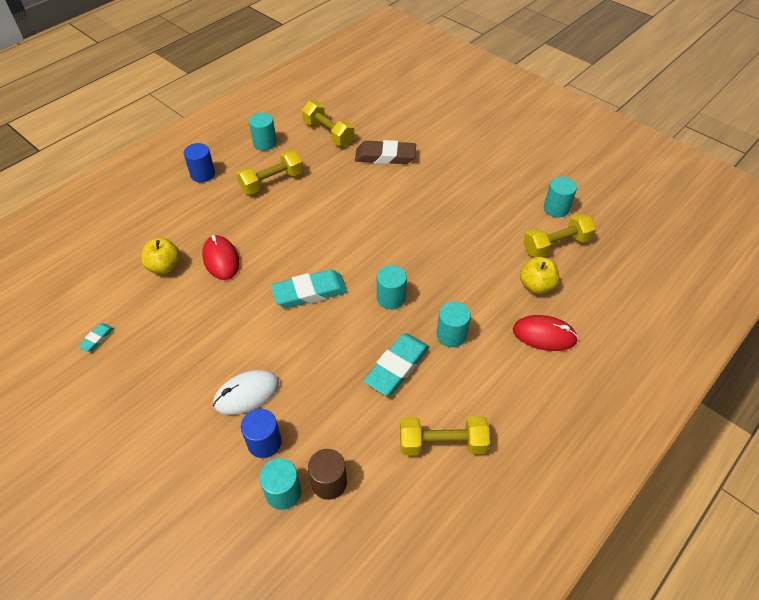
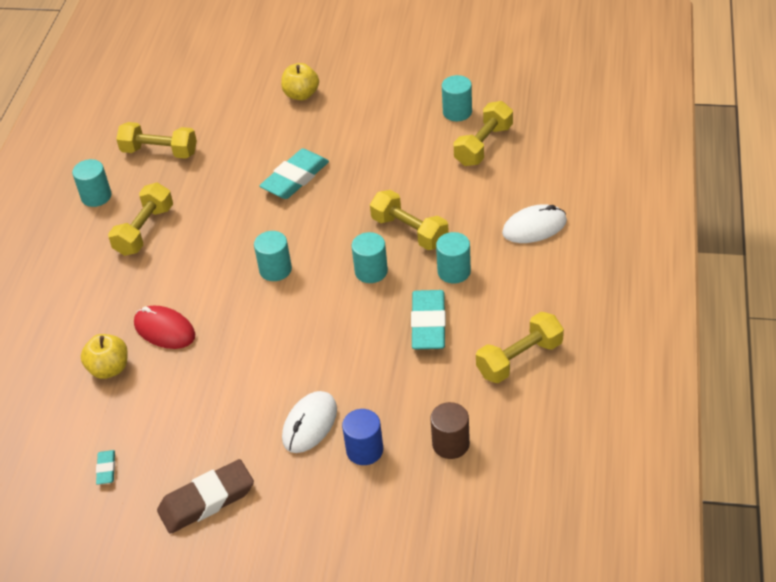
camera: 30 degrees left, 5 degrees down
(203, 174) = (56, 262): blue cylinder -> none
(283, 492) = (418, 475): turquoise cylinder -> turquoise cylinder (275, 269)
(310, 292) = (287, 309): turquoise eraser -> turquoise eraser (295, 178)
(385, 156) = (244, 145): brown eraser -> brown eraser (207, 500)
(444, 283) = (409, 231): none -> yellow dumbbell
(536, 285) = (494, 190): yellow apple -> yellow apple (301, 95)
(544, 335) = (534, 227): red mouse -> white mouse

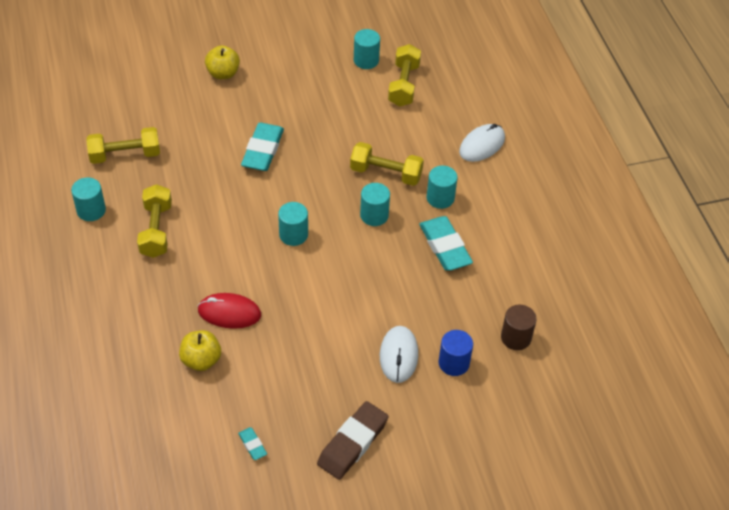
camera: 30 degrees left, 5 degrees up
(519, 359) = (529, 255): yellow dumbbell -> none

